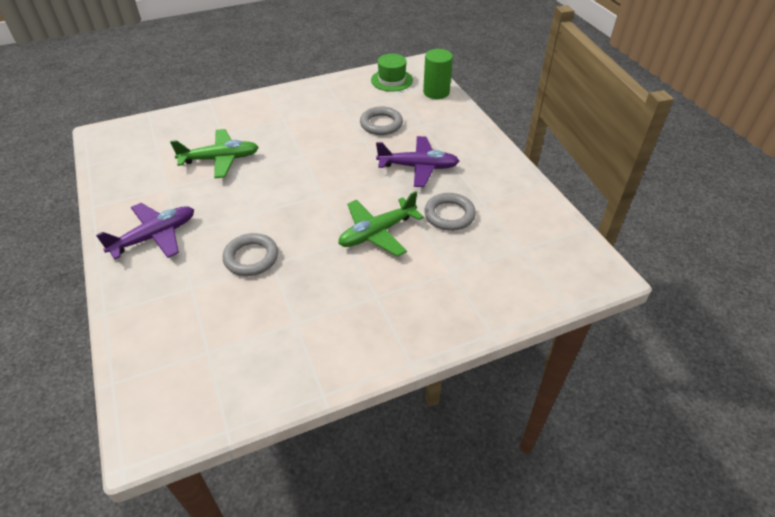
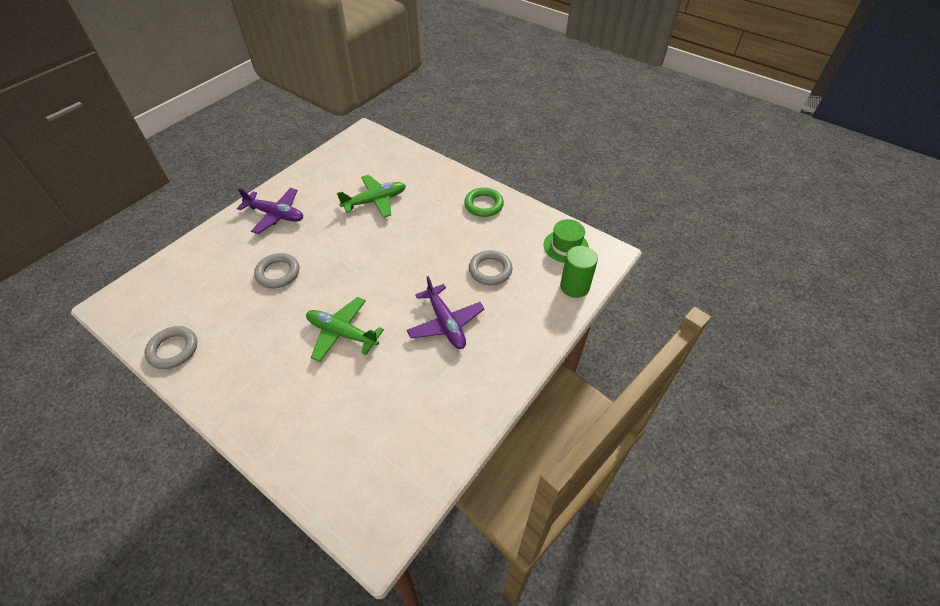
camera: 60 degrees right, 5 degrees up
(220, 159) = (375, 201): green plane -> green plane turned 75 degrees counterclockwise
(301, 100) = (483, 205): none -> green ring
(449, 215) = (392, 374): grey ring -> grey ring (173, 349)

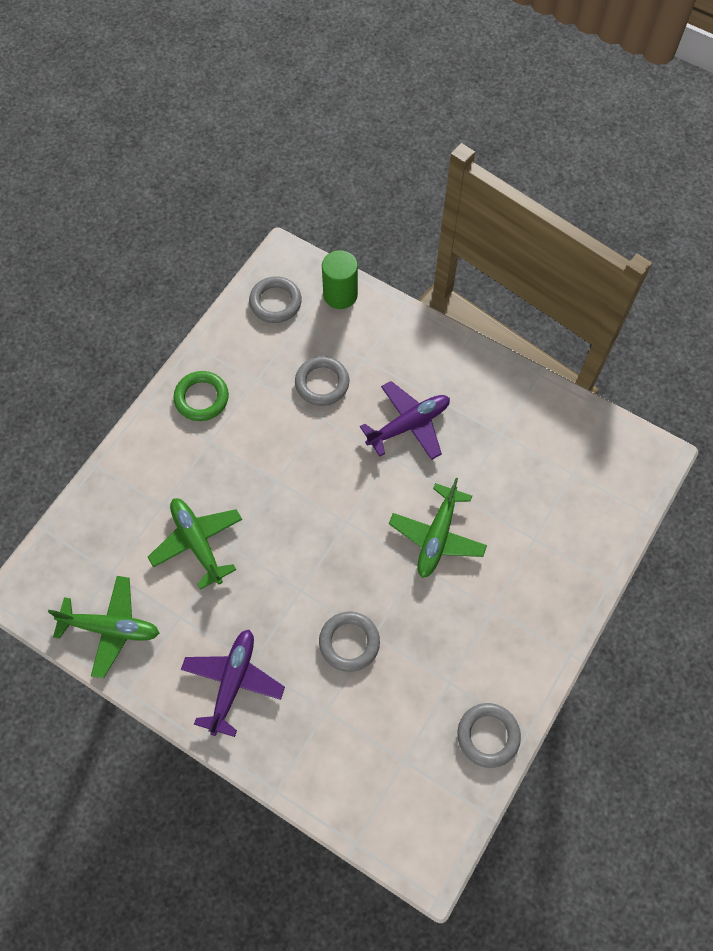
camera: 95 degrees left, 15 degrees up
(331, 165) = (111, 628): none -> green plane
(566, 246) = (275, 302): green hat -> grey ring

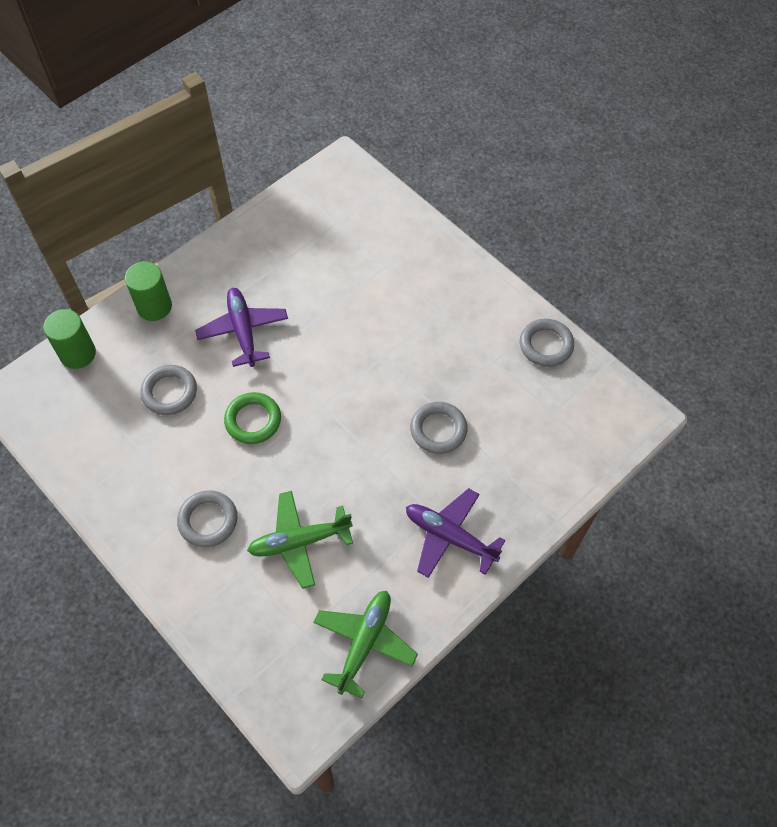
camera: 75 degrees left, 5 degrees down
(201, 398) = (140, 506): green ring -> green ring (253, 420)
(275, 302) = (58, 413): grey ring -> grey ring (208, 520)
(411, 339) = (154, 307): none -> green cylinder
(437, 536) = (360, 336): green plane -> none

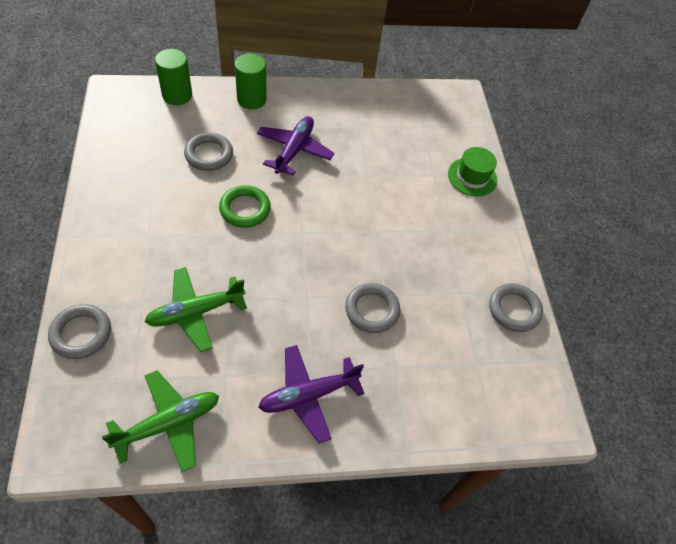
camera: 30 degrees right, 5 degrees down
(208, 520) = (150, 251): grey ring -> grey ring (81, 333)
(299, 541) = (195, 312): green plane -> green plane turned 45 degrees counterclockwise
(419, 245) = (472, 177): none -> green hat
(450, 536) = (308, 395): purple plane -> purple plane turned 90 degrees counterclockwise

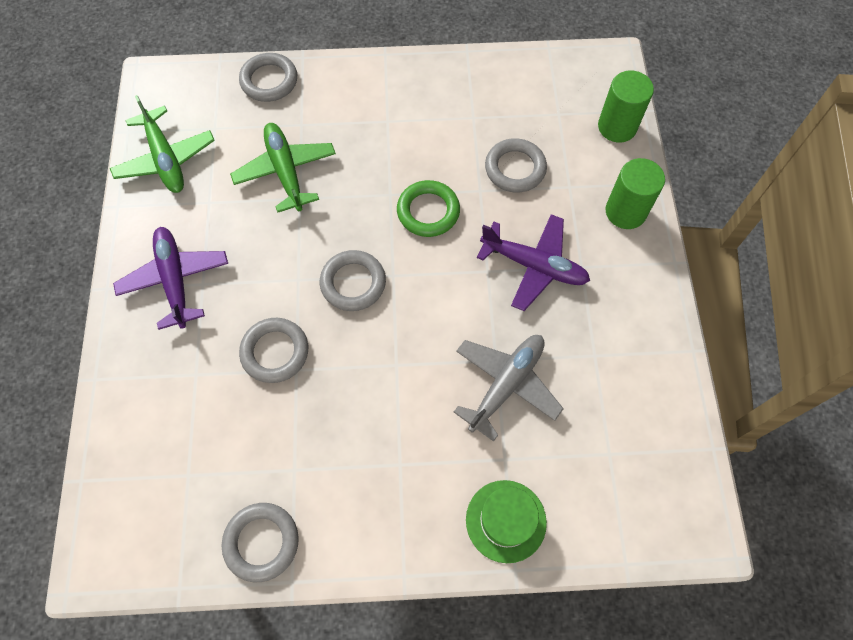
camera: 100 degrees right, 10 degrees up
(309, 258) = (353, 283): none -> grey ring
(384, 171) = (506, 385): none -> grey plane

